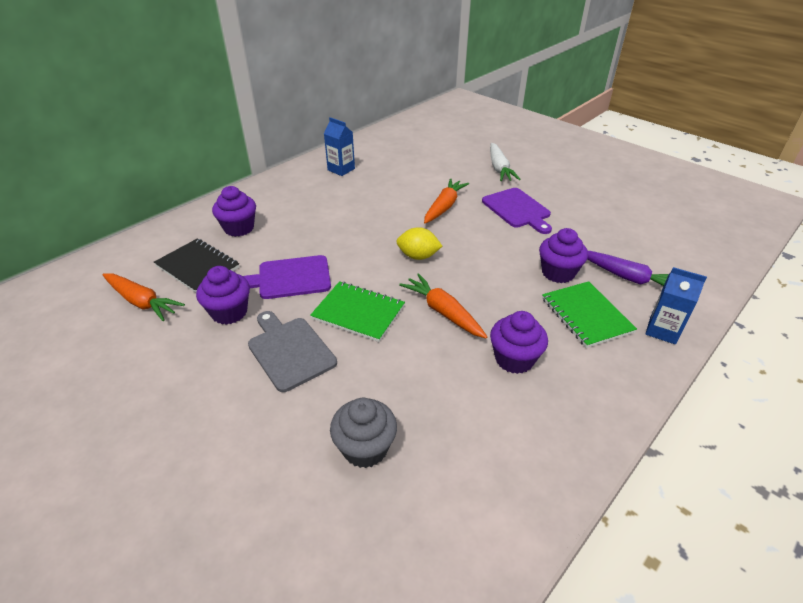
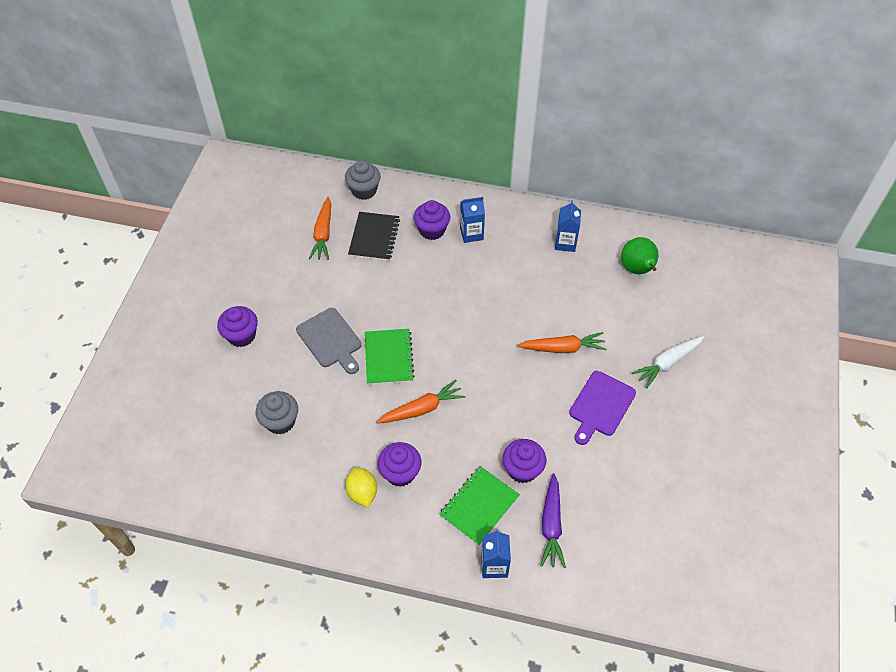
camera: 60 degrees right, 15 degrees up
(131, 252) = (364, 190): none -> grey cupcake
(229, 312) = (343, 286): purple cupcake -> purple cupcake (241, 335)
(272, 208) = (471, 234): none -> blue carton
(290, 278) = (398, 297): purple cutting board -> none
(290, 351) = (330, 340): grey cutting board -> grey cutting board turned 120 degrees clockwise
(402, 150) = (637, 270): none -> green pear
(418, 256) = (477, 362): yellow lemon -> yellow lemon (362, 493)
(443, 312) = (422, 409): orange carrot -> orange carrot turned 45 degrees clockwise

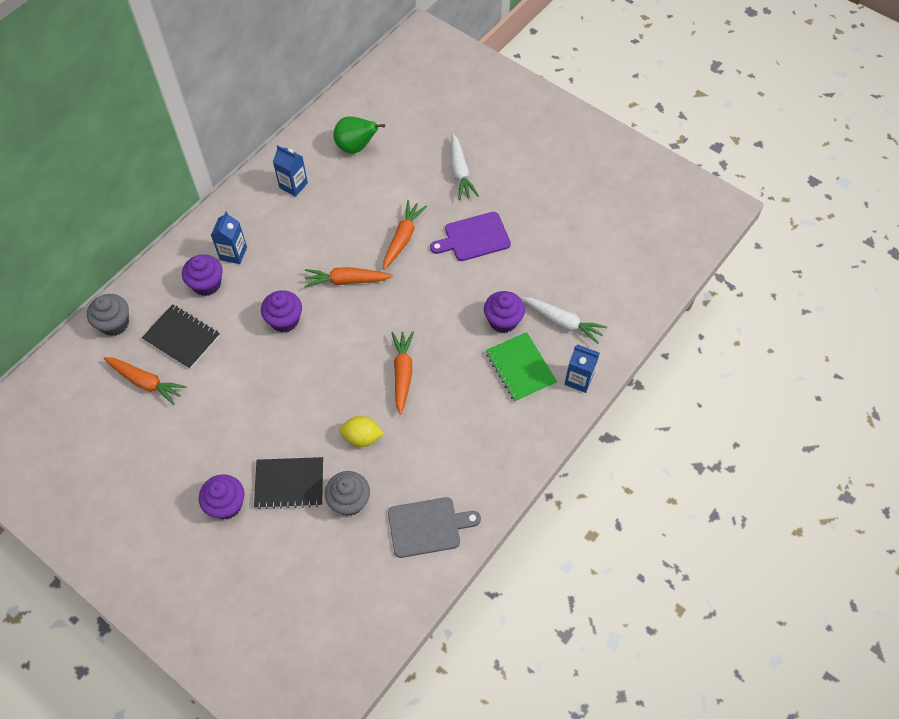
camera: 65 degrees left, 5 degrees up
(278, 370) = (289, 483): none -> black notebook
(330, 340) = (282, 423): grey cutting board -> grey cutting board (428, 527)
(362, 493) = (462, 456): yellow lemon -> yellow lemon (362, 437)
(388, 357) = (332, 379): green notebook -> none
(400, 473) = (458, 417): purple cupcake -> purple cupcake (284, 320)
(492, 325) = (346, 281): none -> orange carrot
(551, 525) = (563, 322): purple carrot -> white carrot
(600, 406) = (474, 237): purple cutting board -> purple cutting board turned 105 degrees clockwise

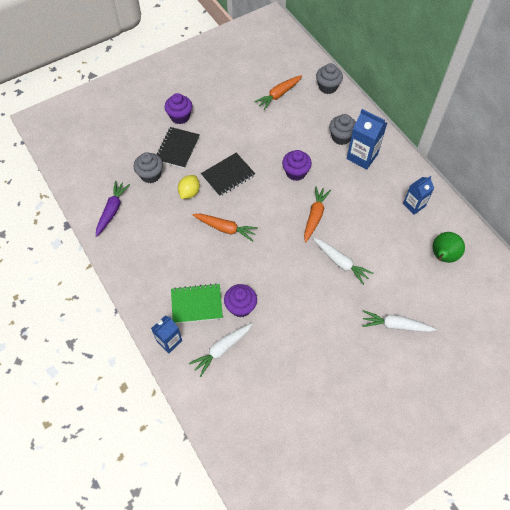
camera: 110 degrees right, 0 degrees up
(181, 337) = (304, 117): black notebook -> black notebook (228, 175)
(207, 284) = (341, 137): purple cupcake -> grey cupcake
(233, 253) = (362, 156): blue carton -> blue carton, size x1.51
(403, 238) = (341, 262): orange carrot -> white carrot
(428, 527) = (112, 210): grey cutting board -> purple carrot
(474, 237) = (325, 313): purple cutting board -> none

